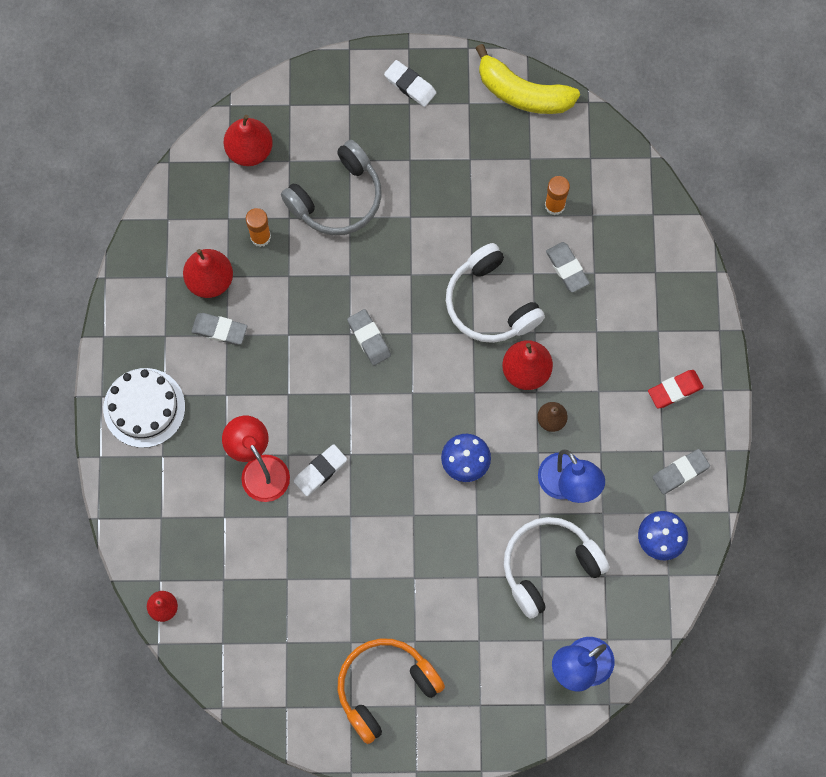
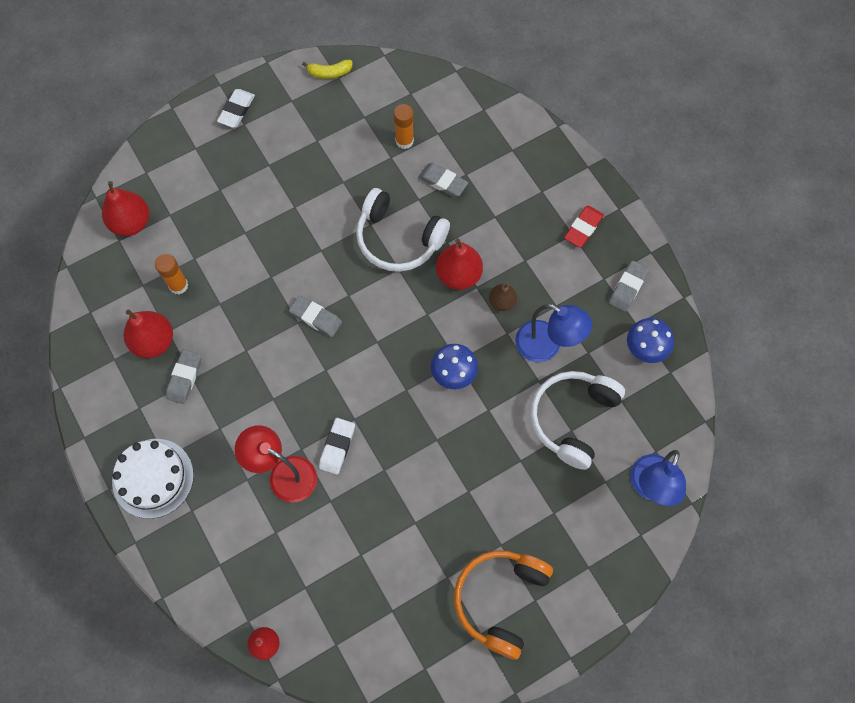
camera: 30 degrees left, 5 degrees down
(219, 330) = (184, 378): grey eraser -> grey eraser turned 60 degrees counterclockwise
(337, 198) = (226, 223): grey headphones -> none
(410, 85) = (236, 110): white eraser -> white eraser turned 75 degrees counterclockwise
(523, 93) = (329, 73): yellow banana -> yellow banana, size x0.49

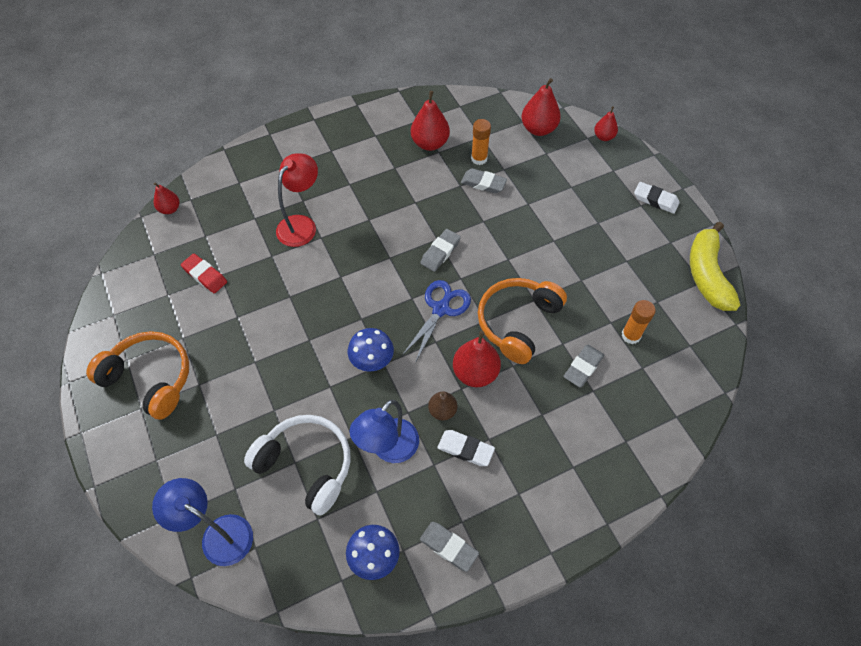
camera: 95 degrees right, 10 degrees down
(144, 155) = (603, 137): none -> red pear
(153, 478) = (316, 143): white cake -> none
(184, 378) = (396, 162): grey eraser -> grey eraser (483, 183)
(329, 73) = (707, 274): yellow banana -> yellow banana, size x2.02
(337, 447) = (317, 262): white eraser -> white eraser (465, 449)
(388, 312) = (441, 309): none -> blue scissors
(398, 239) = (518, 323): white headphones -> orange headphones
(583, 228) = (526, 507): red eraser -> red eraser (205, 275)

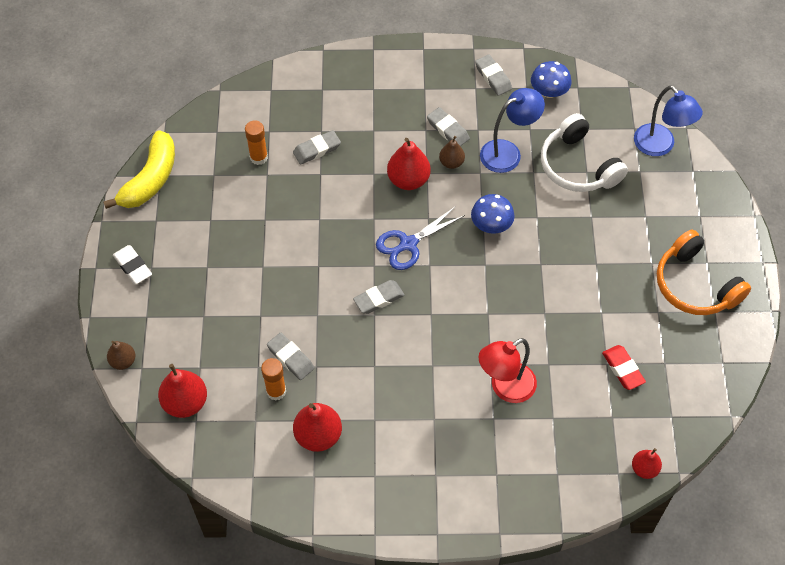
camera: 155 degrees left, 0 degrees up
(465, 449) = (448, 130): white eraser -> grey eraser
(518, 323) = (347, 205): orange headphones -> none
(603, 137) = (123, 361): red pear -> brown pear

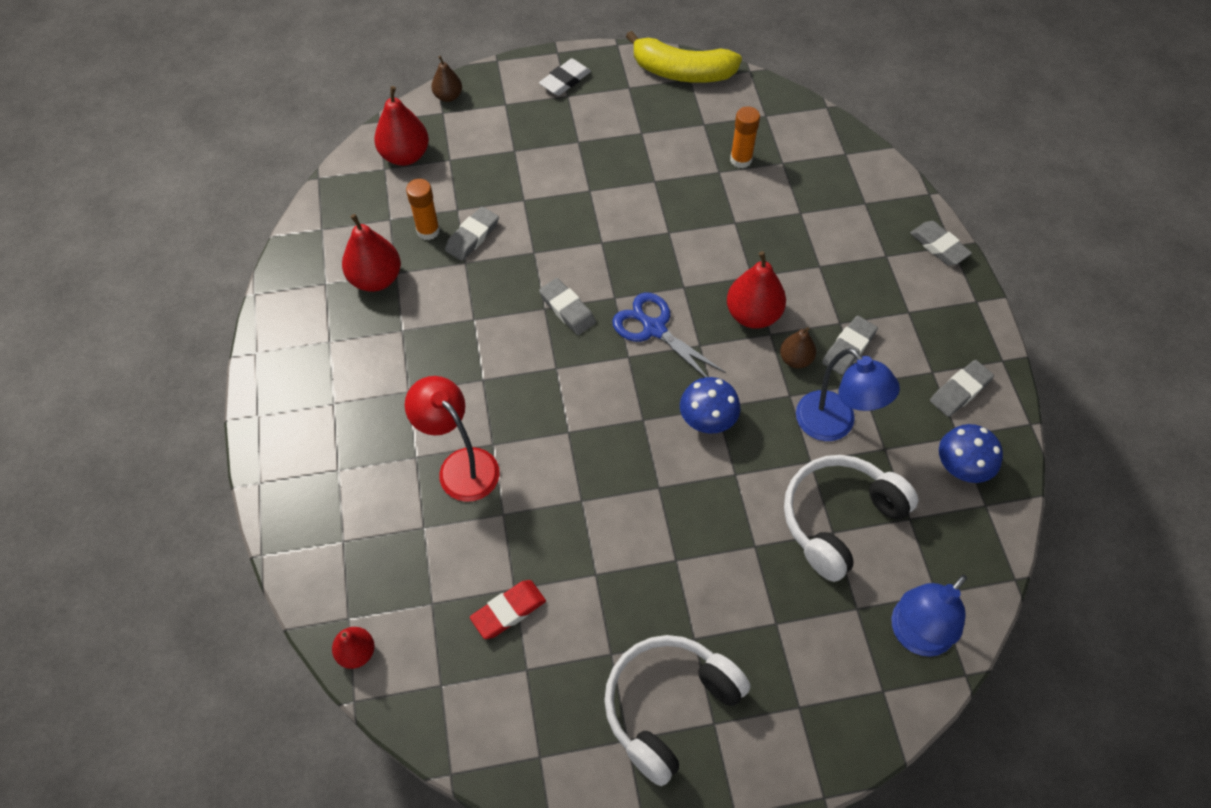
camera: 80 degrees right, 0 degrees up
(317, 149) = (770, 213): grey eraser -> grey eraser (939, 246)
(695, 285) = (669, 707): orange headphones -> white headphones

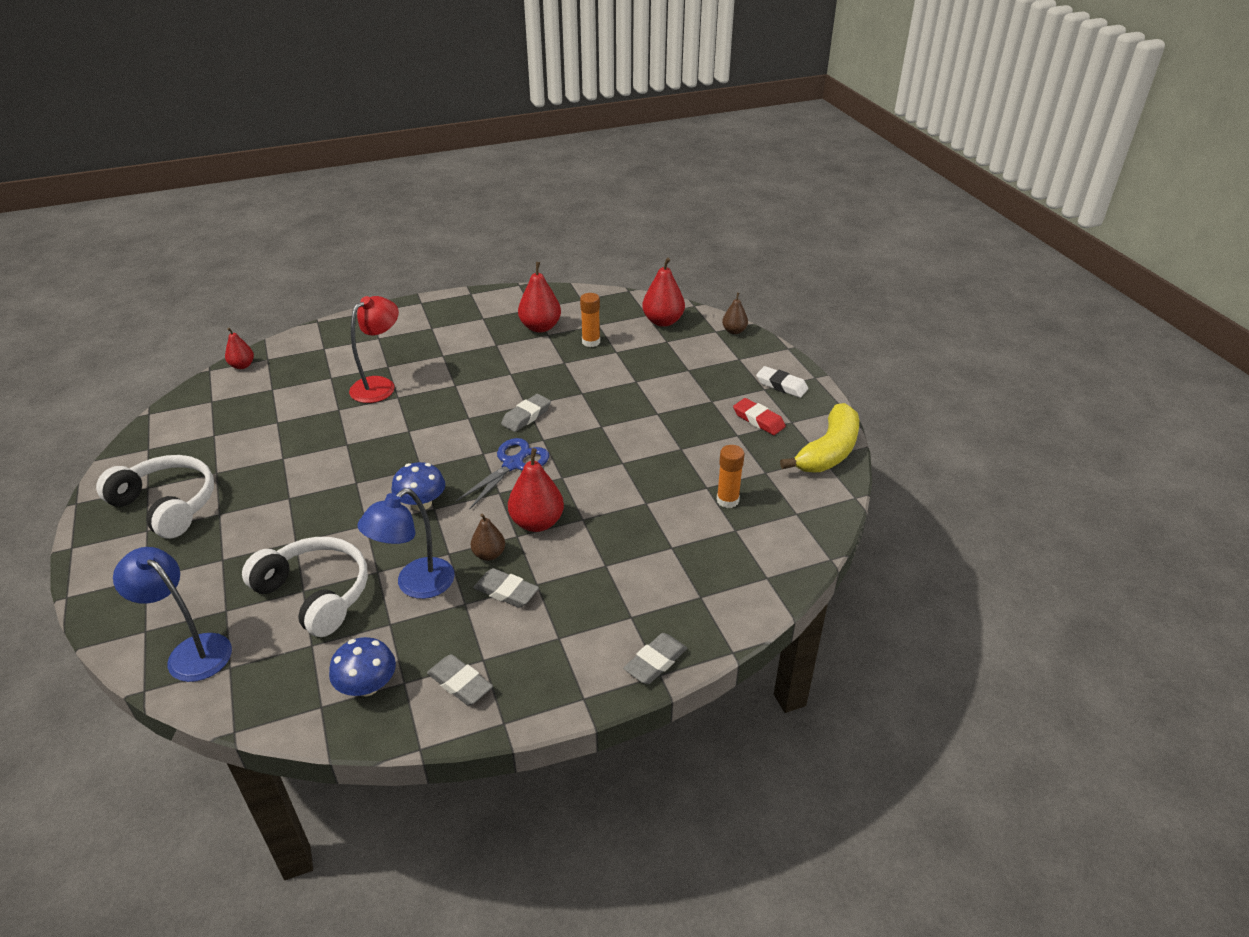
camera: 80 degrees right, 20 degrees down
(472, 237) = (590, 362): grey eraser -> none
(508, 611) = (260, 421): red eraser -> red eraser (758, 420)
(682, 72) = (828, 452): yellow banana -> yellow banana turned 150 degrees counterclockwise

